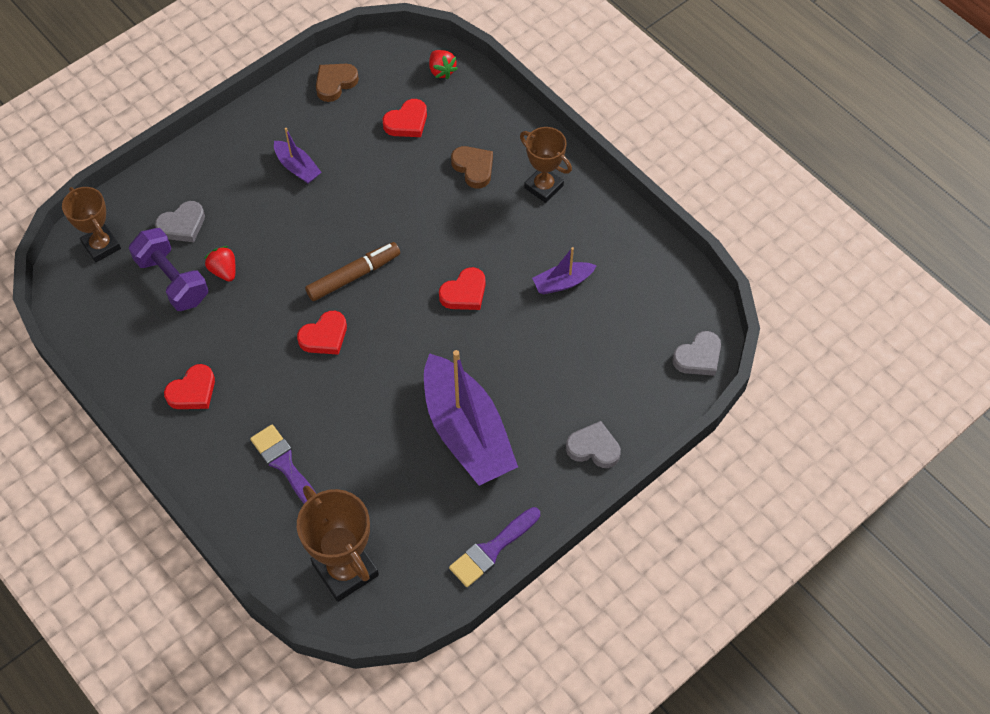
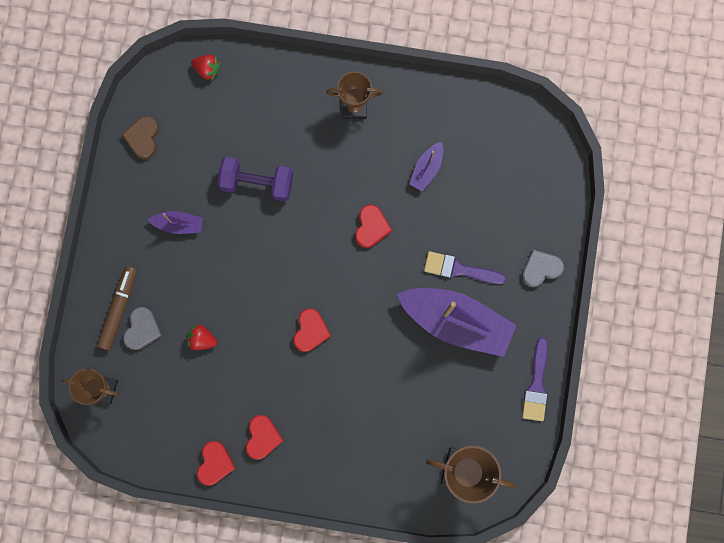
camera: 40 degrees left, 20 degrees up
(172, 280) = (175, 374): purple dumbbell -> purple dumbbell (257, 183)
(285, 465) = (366, 436): purple brush -> purple brush (459, 269)
(353, 276) = (290, 273): brown marker -> brown marker (118, 309)
(407, 122) = (220, 130): red heart -> red heart (215, 463)
(473, 168) = (296, 130): brown heart -> none
(698, 357) = (552, 154): grey heart -> none

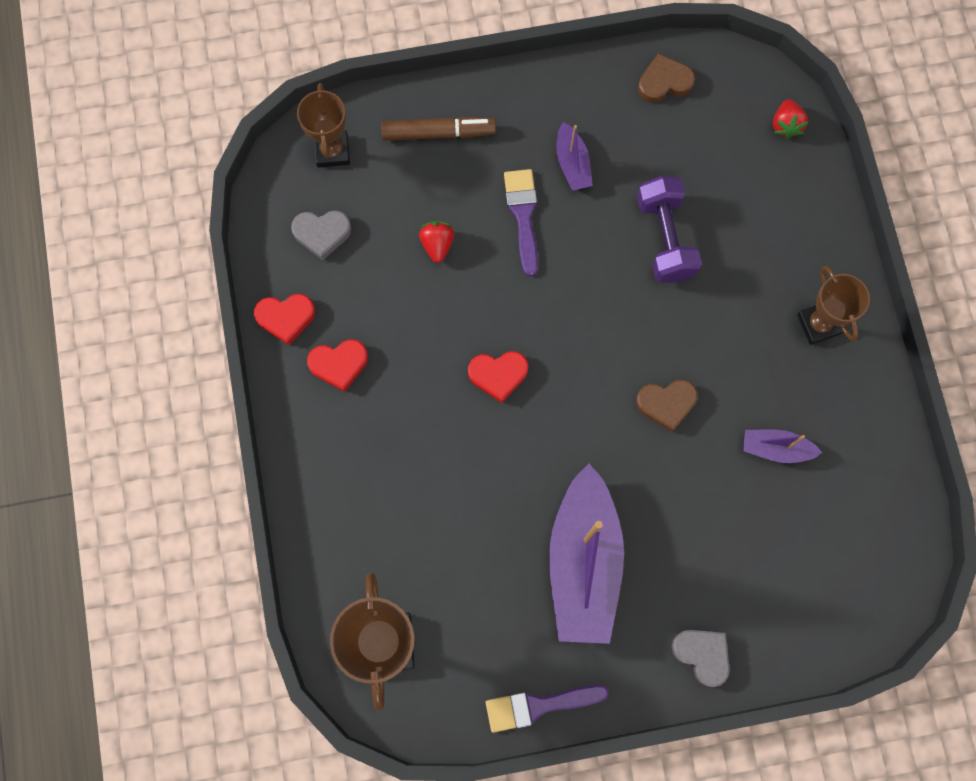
camera: 70 degrees right, 5 degrees down
(142, 329) = (423, 169): grey heart -> grey heart (322, 233)
(371, 227) = (666, 404): red heart -> brown heart
(459, 269) = (656, 541): purple brush -> purple brush (523, 215)

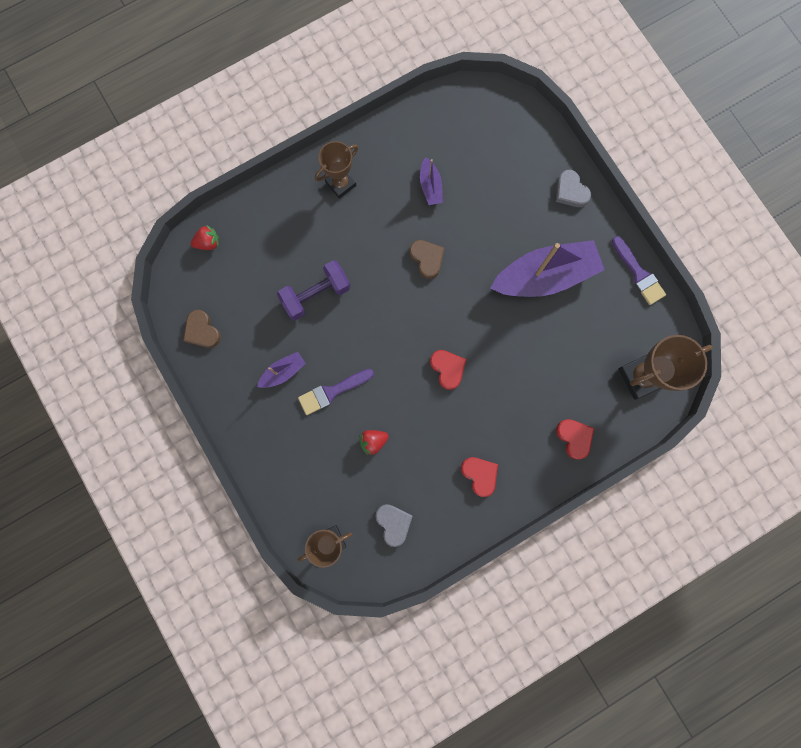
camera: 110 degrees left, 5 degrees up
(286, 318) = (461, 524): red heart -> red heart (574, 438)
(438, 133) = (291, 471): brown marker -> none
(702, 655) = (570, 191): grey heart -> grey heart turned 60 degrees counterclockwise

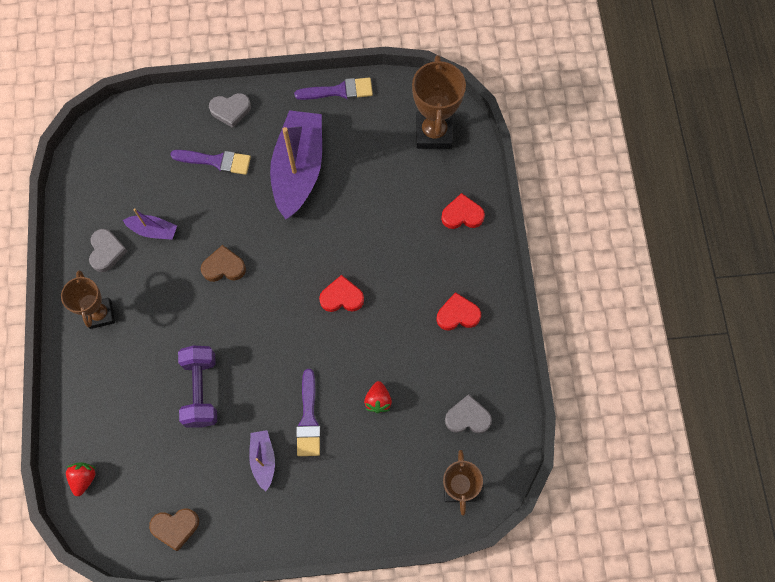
camera: 65 degrees left, 10 degrees down
(394, 160) = (107, 251): none -> grey heart
(517, 204) = (216, 161): none -> purple brush

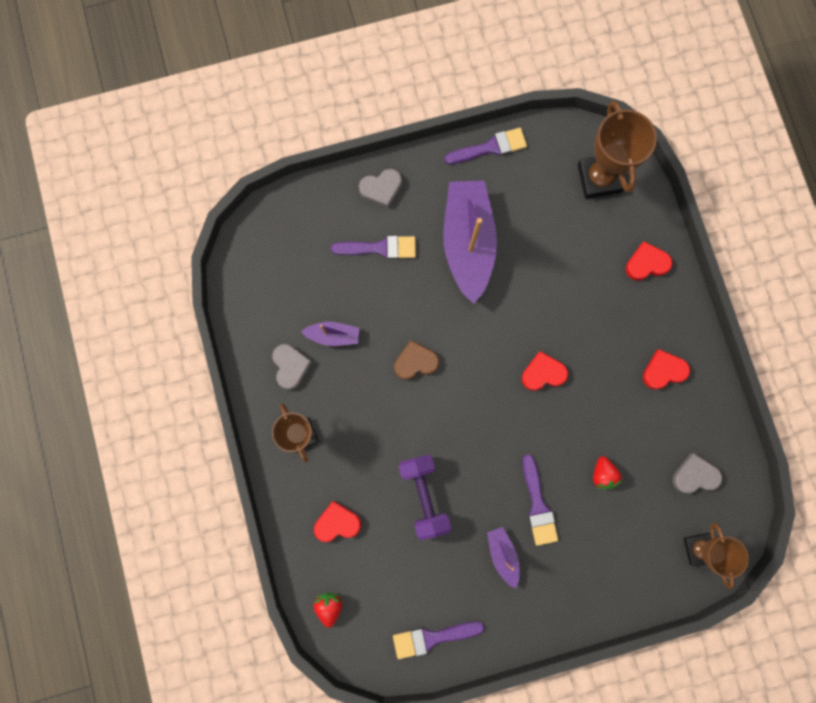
camera: 10 degrees left, 10 degrees up
(112, 401) = (337, 522): none -> red heart
(175, 527) = (432, 637): brown heart -> purple brush

